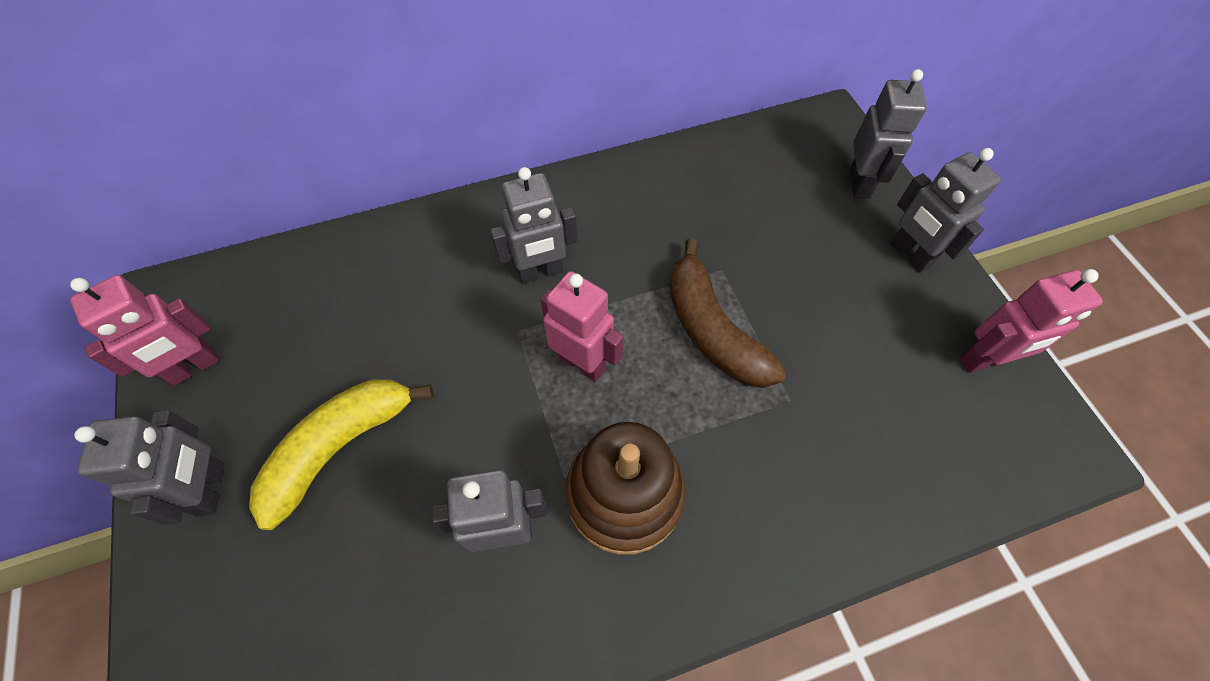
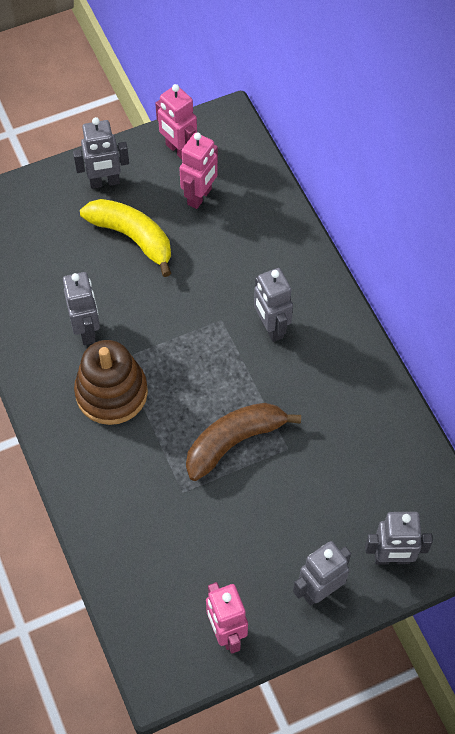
camera: 85 degrees right, 0 degrees up
(582, 363) = (200, 361): pink robot -> pink robot (200, 197)

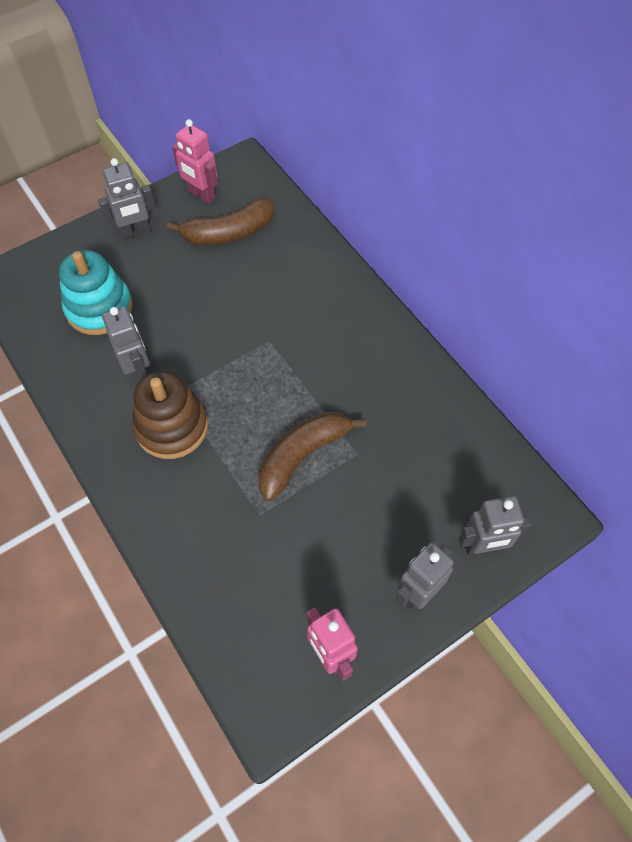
camera: 10 degrees left, 0 degrees up
(57, 259) = (99, 308): none -> turquoise stacking toy
(132, 238) = (170, 278): yellow banana -> none
(200, 197) = (228, 232): pink robot -> brown banana
(271, 328) = (318, 341): grey robot -> none

